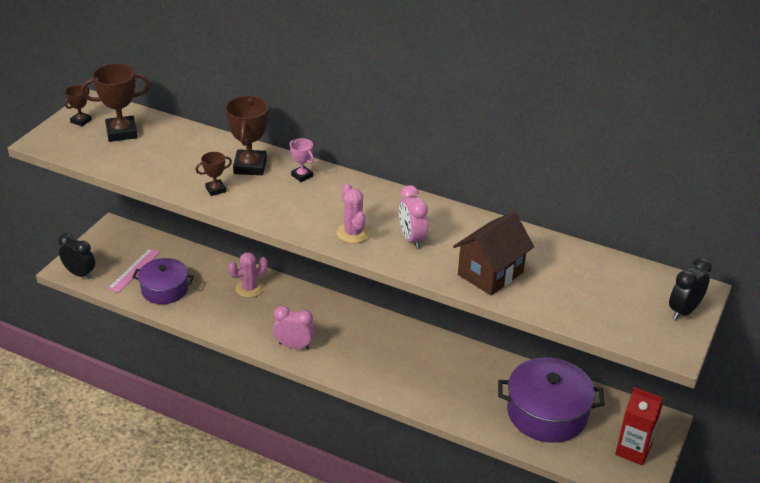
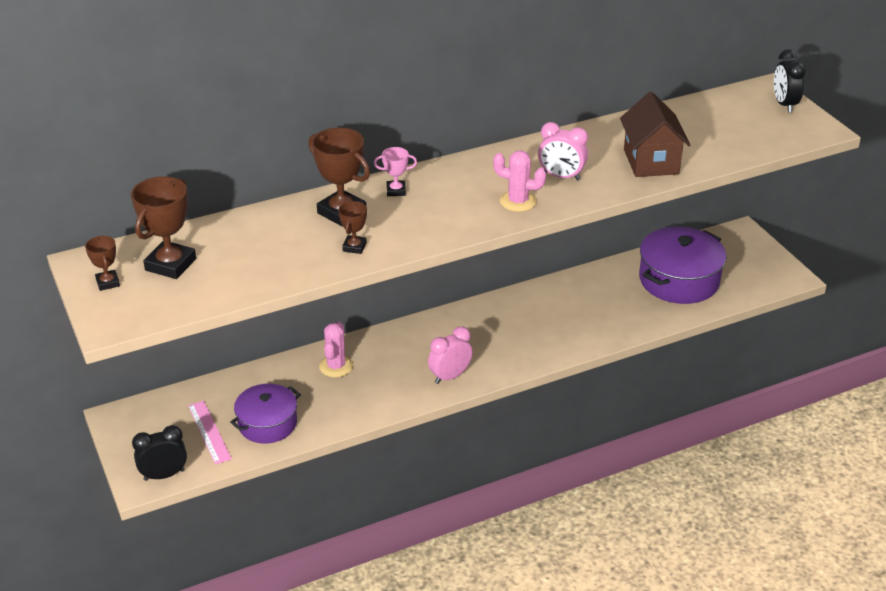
camera: 50 degrees left, 0 degrees up
(633, 450) = (757, 261): red carton -> none

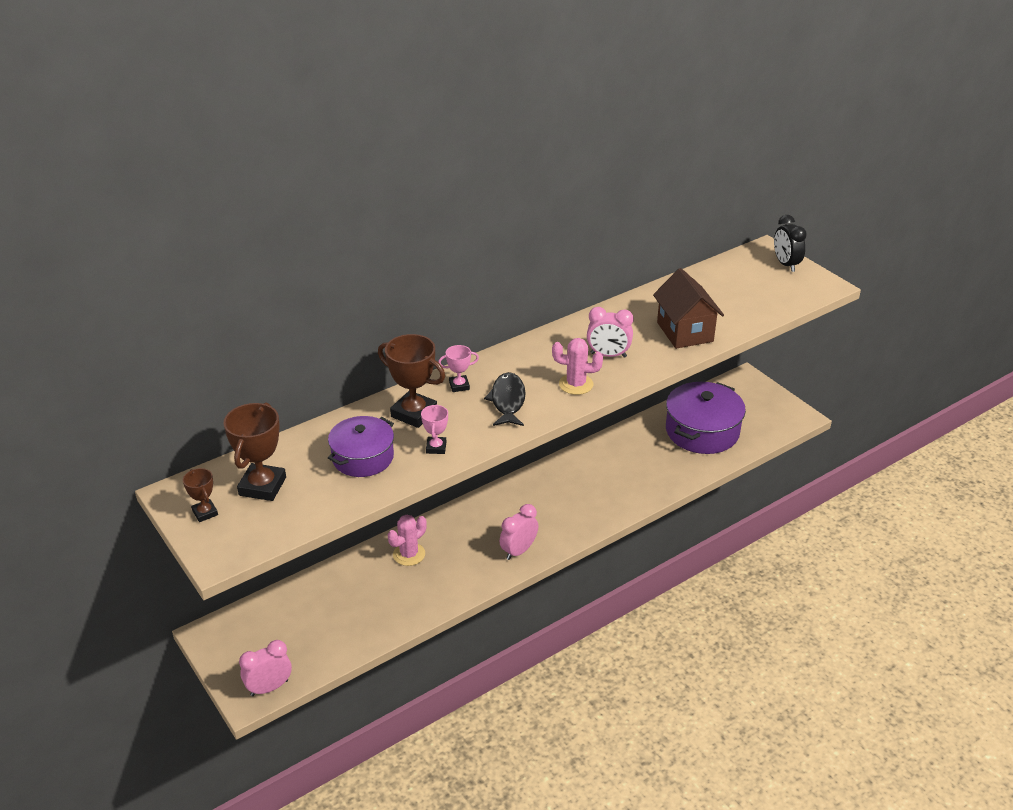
camera: 10 degrees left, 0 degrees up
(164, 475) = (269, 687): black clock -> pink clock
(209, 432) = (303, 637): pink ruler -> none
(267, 423) = (357, 621): purple pot -> purple pot (363, 457)
(336, 366) = (409, 554): pink cactus -> pink cactus turned 45 degrees clockwise
(354, 247) = (436, 447): brown trophy -> pink trophy
(441, 210) = (507, 401): none -> black fish

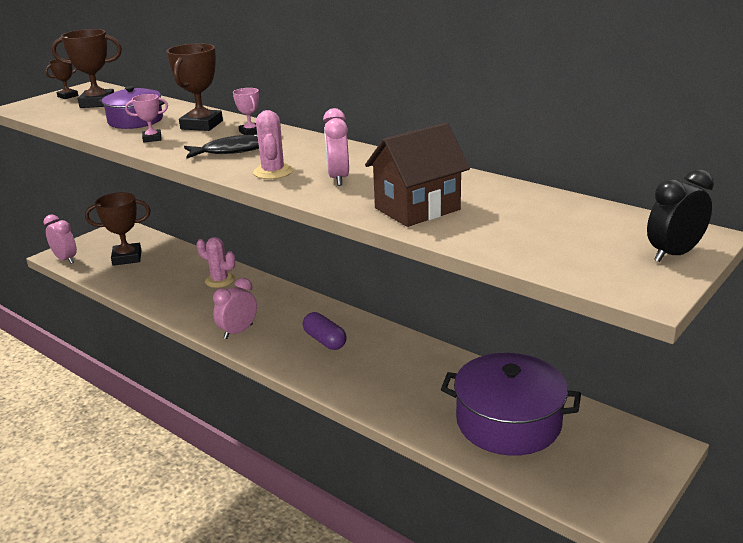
camera: 75 degrees right, 10 degrees down
(304, 628) = (127, 258): none -> brown trophy
(518, 551) = (238, 331): pink clock -> pink clock turned 75 degrees counterclockwise
(559, 499) = (325, 340): none -> purple capsule

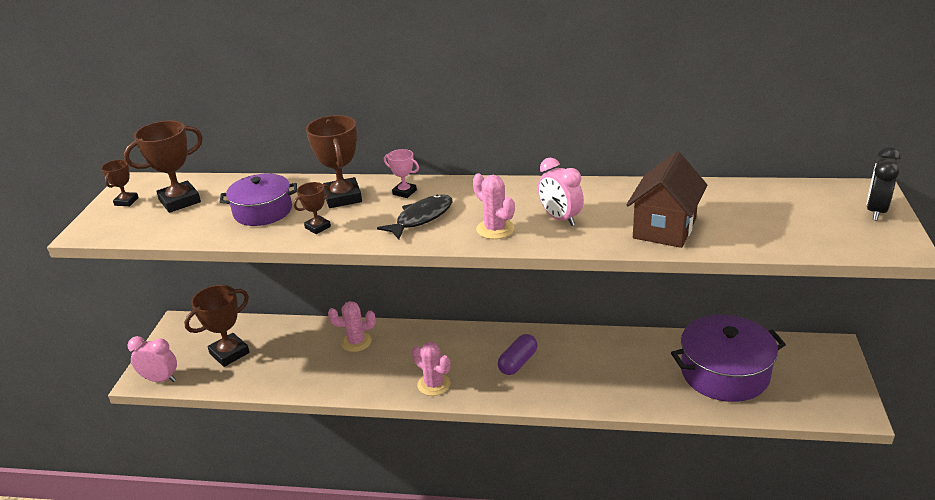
camera: 30 degrees left, 5 degrees up
(152, 138) = (317, 227): pink trophy -> brown trophy
(238, 331) = (434, 384): pink clock -> pink cactus
(325, 340) = (518, 362): purple capsule -> purple capsule turned 75 degrees counterclockwise

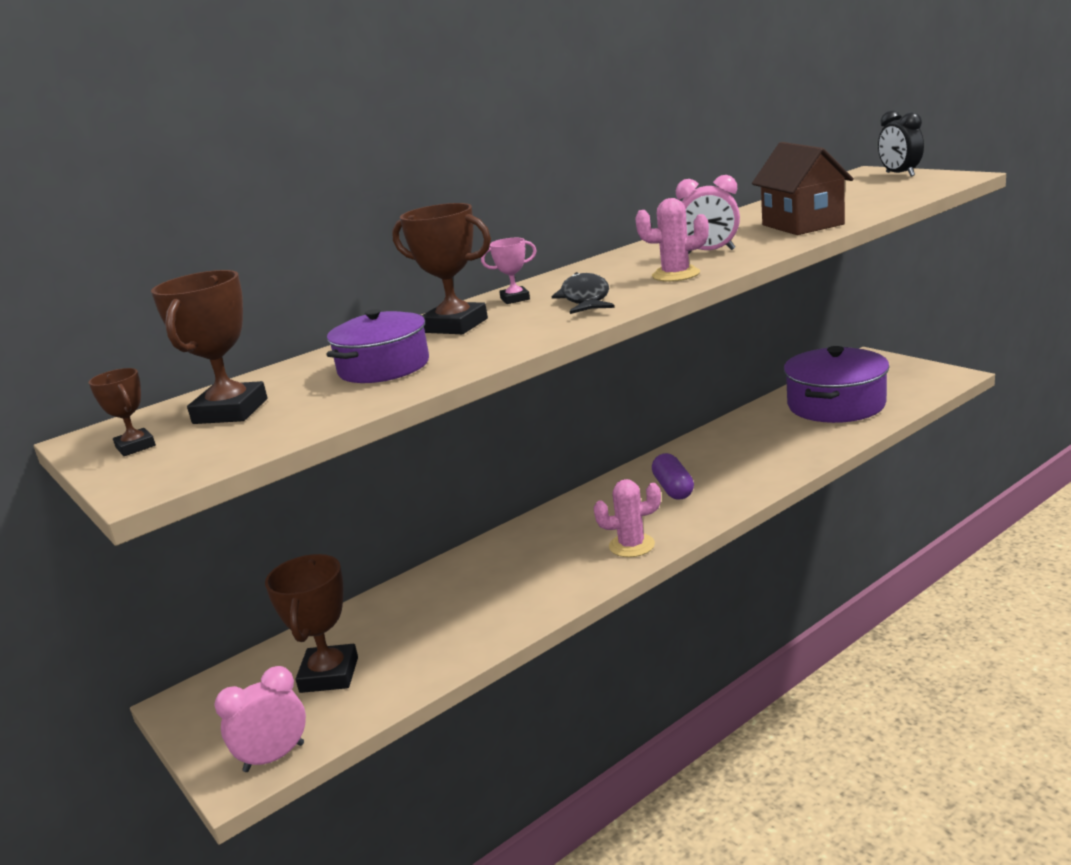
camera: 45 degrees left, 10 degrees down
(317, 227) = (491, 344): brown trophy -> none
(356, 342) = (477, 571): pink cactus -> none

